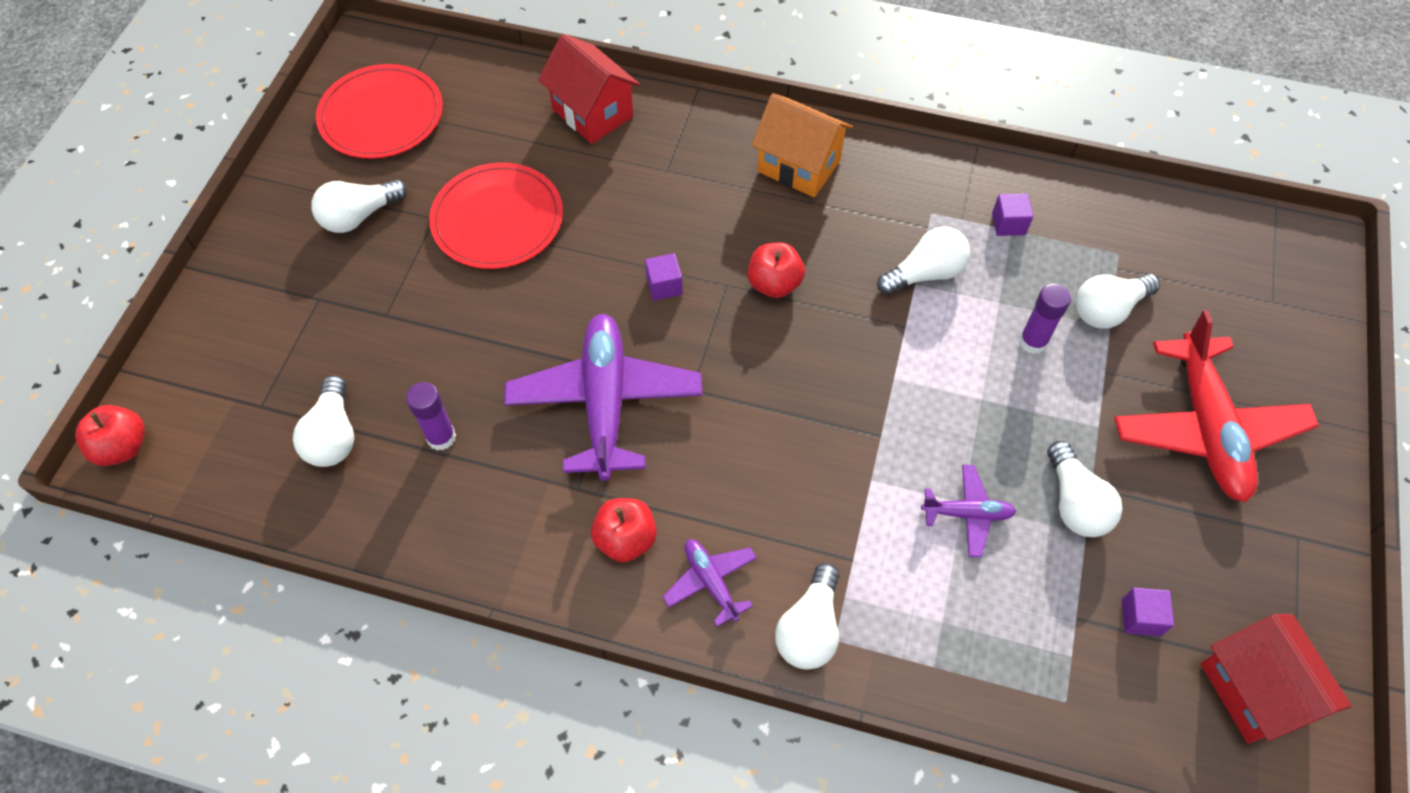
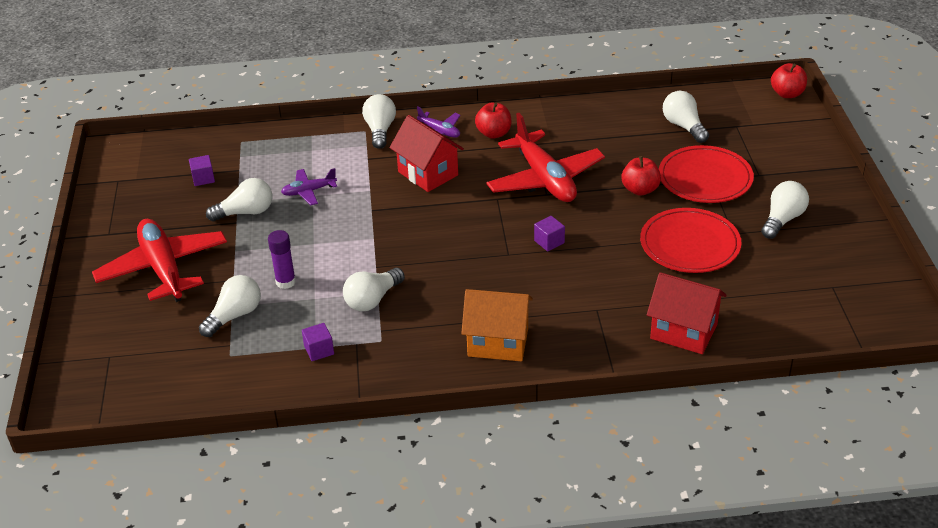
camera: 160 degrees right, 20 degrees down
(381, 116) = (837, 281): red plate -> red plate (705, 178)
(441, 437) = (625, 141): purple glue stick -> none
(605, 402) = (544, 179): purple plane -> red plane
(774, 284) = (476, 263): red apple -> red apple (640, 190)
(1074, 503) = (246, 212): white light bulb -> white light bulb turned 105 degrees clockwise
(1253, 690) = (141, 169): red house -> red house (428, 173)

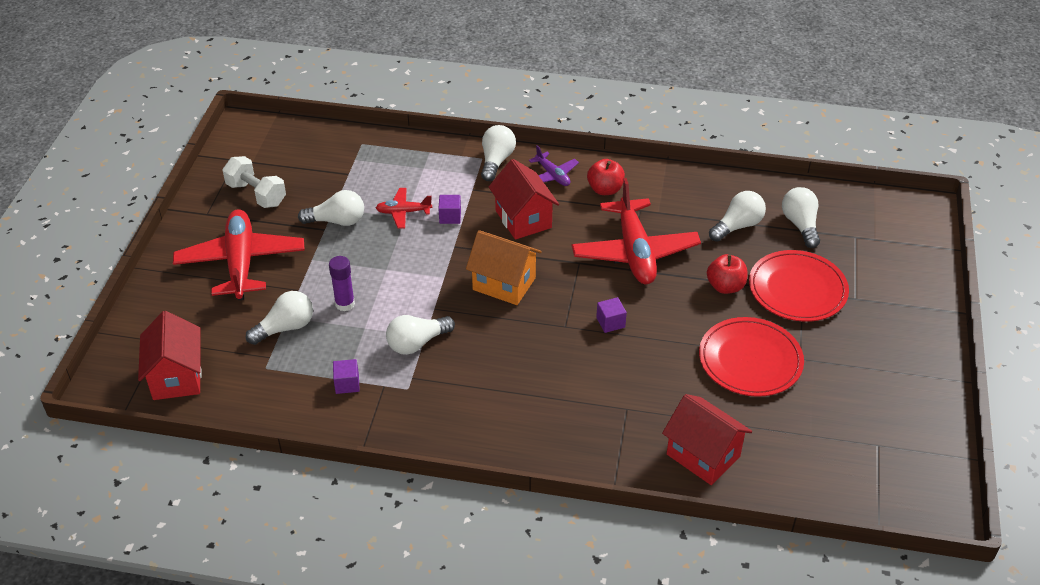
camera: 15 degrees right, 5 degrees up
(141, 384) = (177, 377): none -> red house
(153, 206) = (256, 194): none -> white dumbbell
(203, 178) = (312, 175): purple cube -> purple cube (450, 217)
(309, 191) = (403, 212): purple plane -> red plane
(498, 342) = (516, 419): orange house -> orange house (504, 284)
(782, 219) = (858, 355): white light bulb -> white light bulb (737, 226)
(787, 94) = (926, 212): red apple -> none

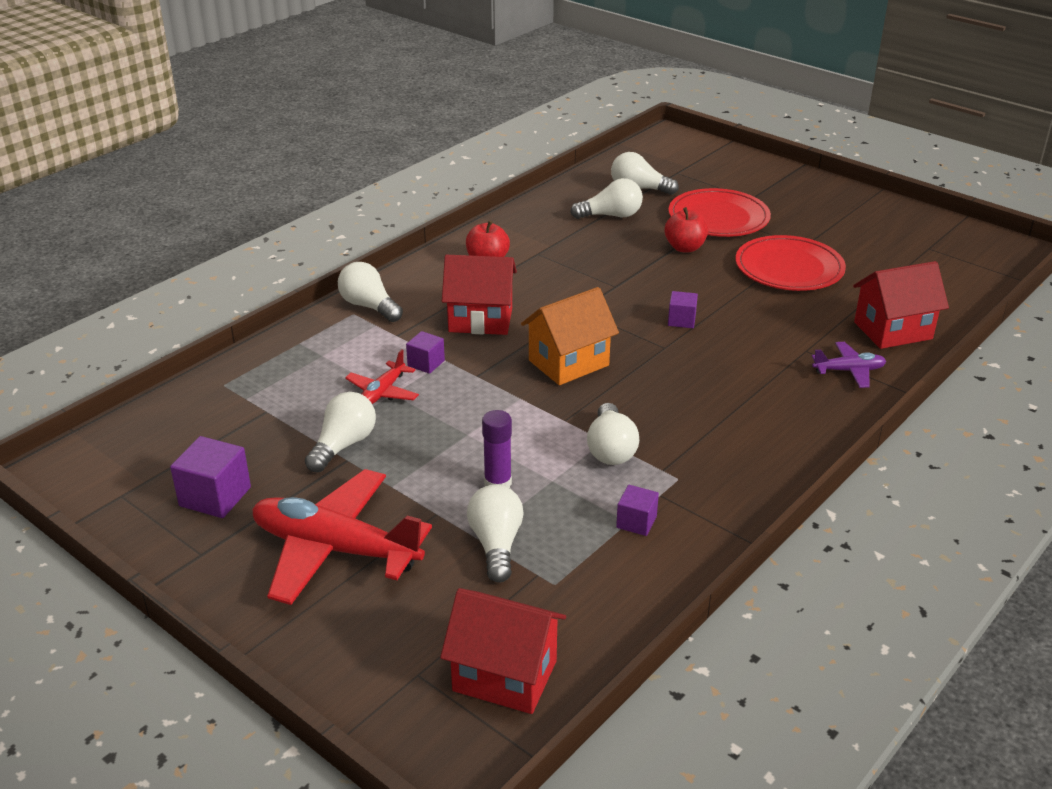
camera: 60 degrees left, 10 degrees down
(256, 194) = (215, 497): white dumbbell -> purple cube
(552, 175) = (432, 282): purple plane -> purple plane (849, 371)
(634, 252) = (594, 275): red plane -> none
(737, 226) = (611, 215): white light bulb -> white light bulb turned 90 degrees clockwise

